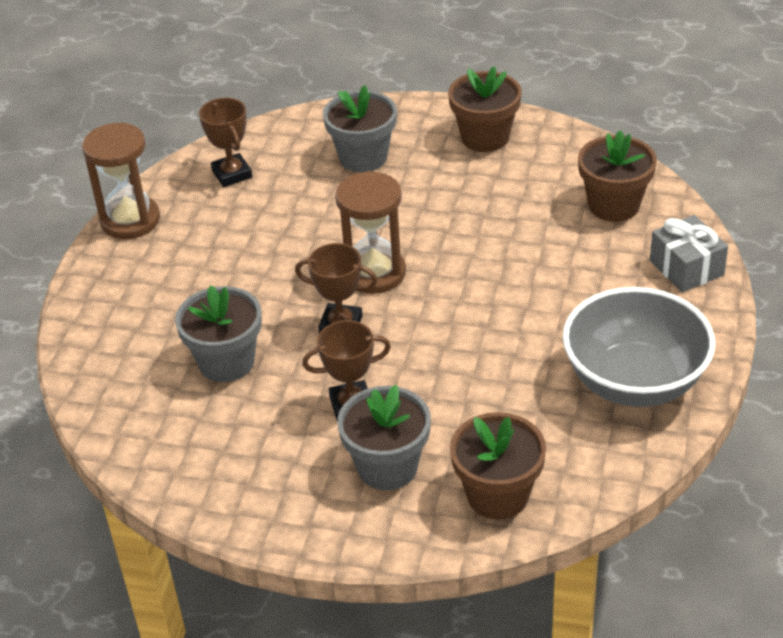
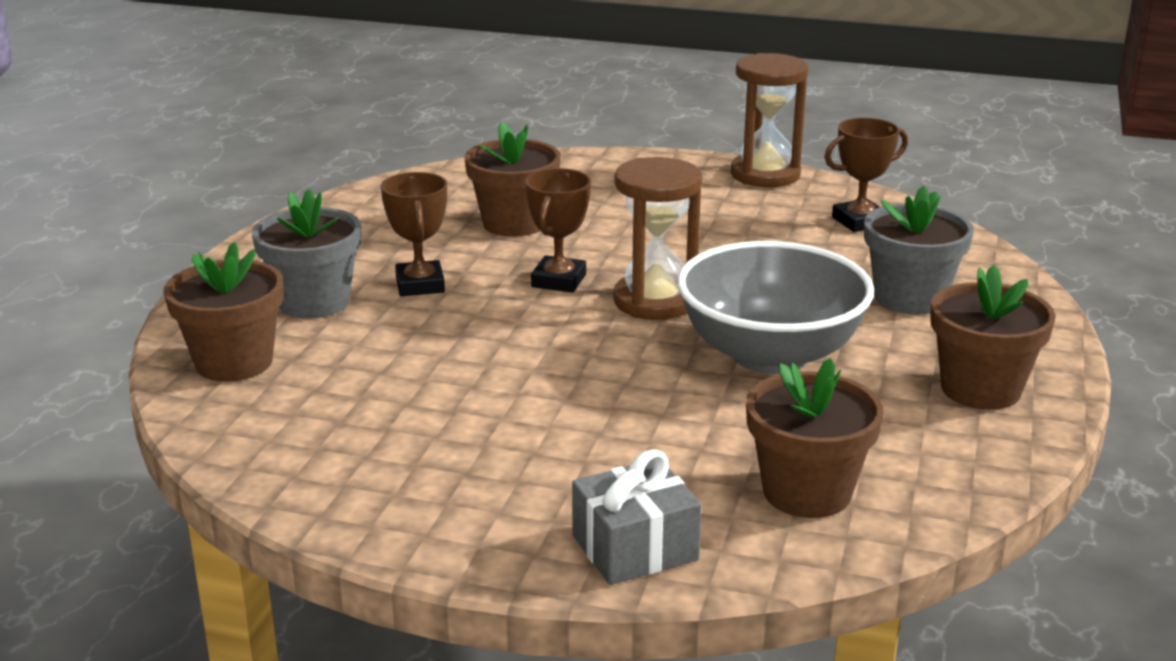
camera: 90 degrees right, 15 degrees down
(226, 362) = (514, 223): grey flower pot -> brown flower pot
(634, 382) = (385, 472): grey bowl -> grey bowl (770, 355)

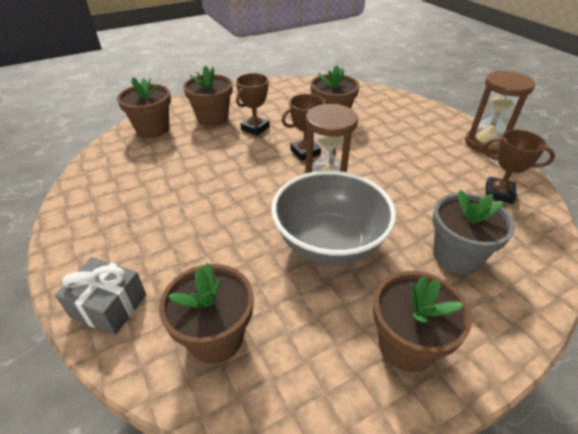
camera: 45 degrees right, 15 degrees up
(314, 302) = (212, 118): grey flower pot -> brown flower pot

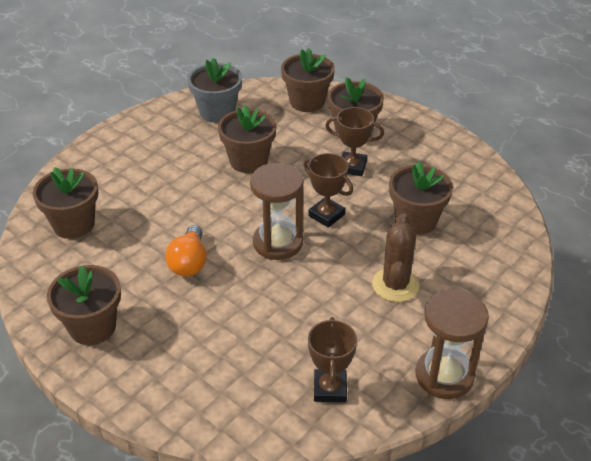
camera: 70 degrees right, 0 degrees up
(109, 306) = (85, 166): grey gift -> none
(205, 176) = (248, 161): none -> brown flower pot
(329, 243) = (189, 262): grey bowl -> orange light bulb
(395, 141) = (395, 285): none -> brown cactus
(456, 256) = (205, 353): grey flower pot -> grey flower pot (217, 112)

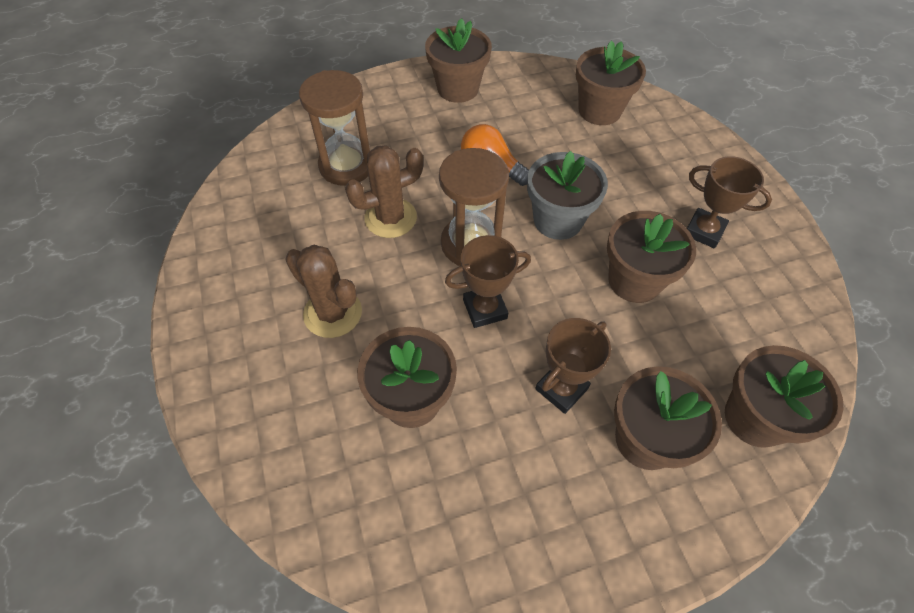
camera: 120 degrees right, 15 degrees up
(217, 112) = (765, 293): grey flower pot -> grey flower pot (558, 220)
(288, 297) = (390, 218): none -> brown cactus
(330, 389) = (268, 198): brown trophy -> brown trophy (704, 231)
(444, 375) = (199, 285): brown hourglass -> brown hourglass (346, 166)

